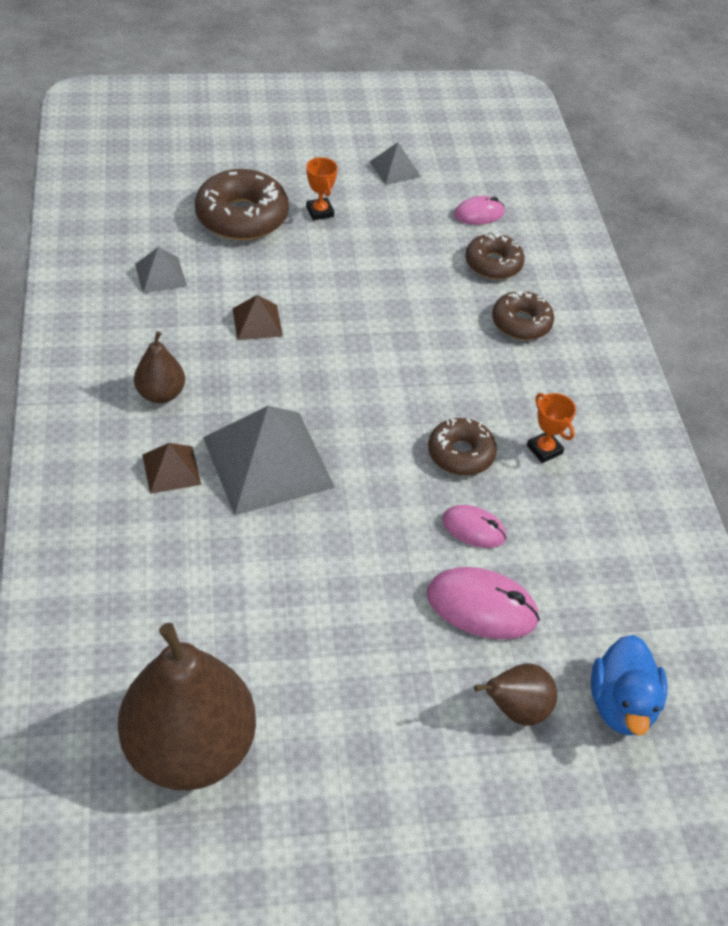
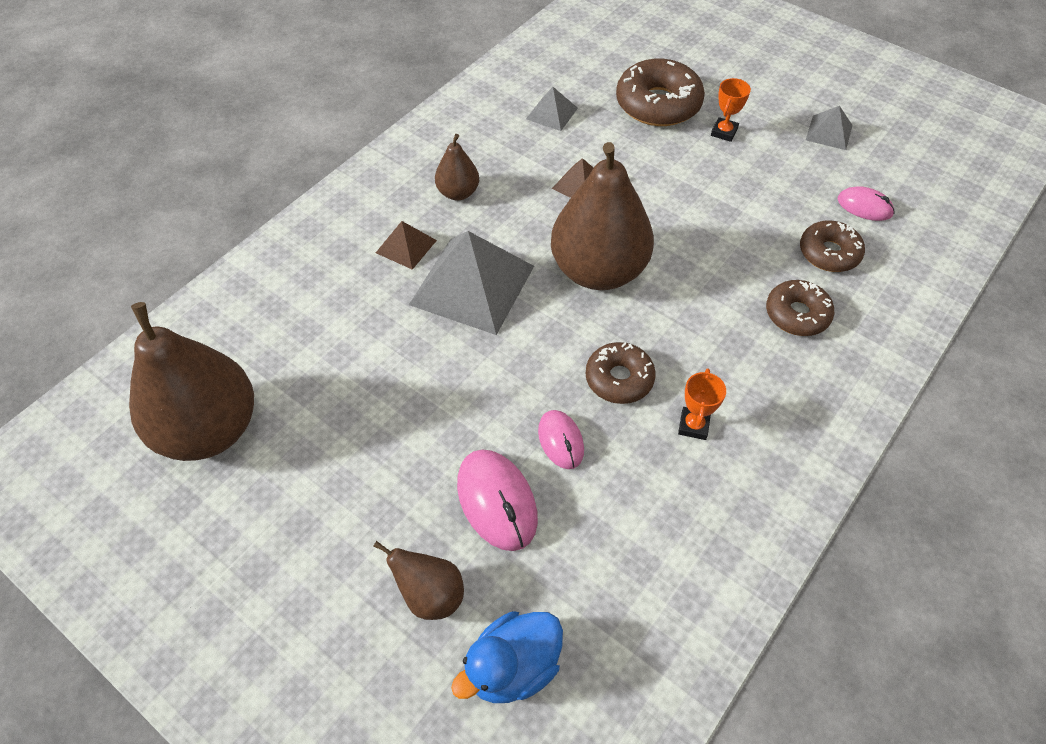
camera: 50 degrees right, 5 degrees up
(352, 383) = (598, 270): none -> brown pear

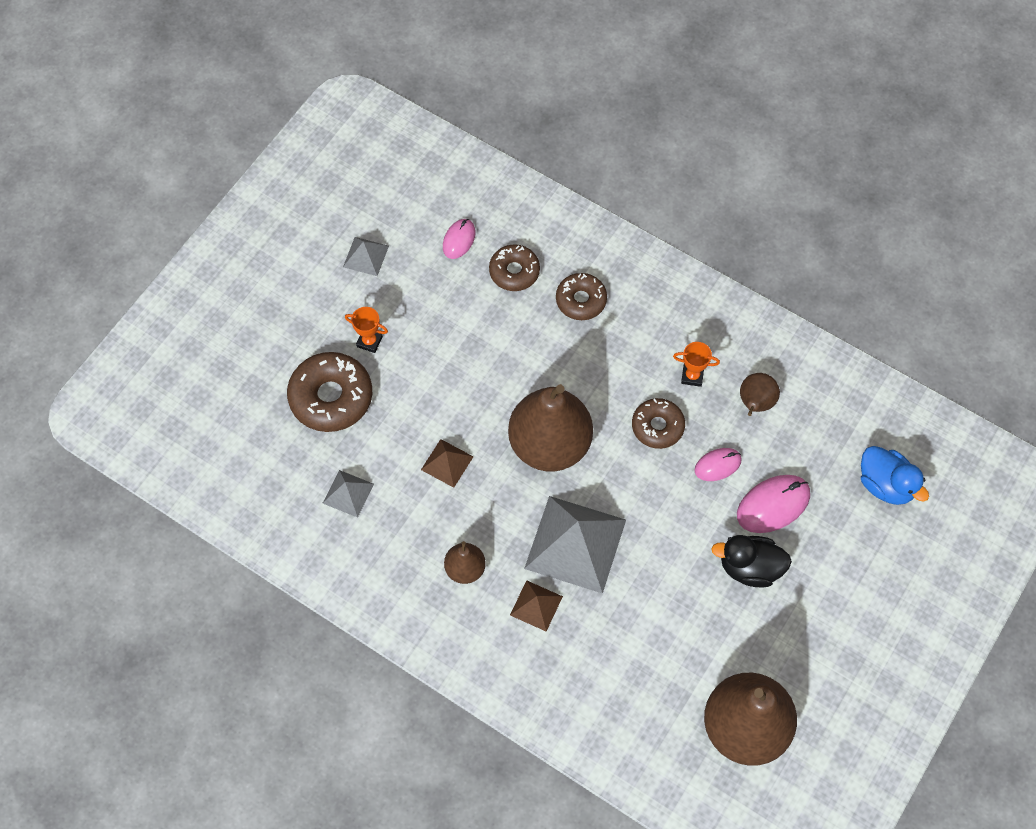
camera: 95 degrees left, 10 degrees up
(412, 461) = (750, 567): none -> black duck
(430, 595) = (848, 540): brown pear -> brown pear (755, 403)

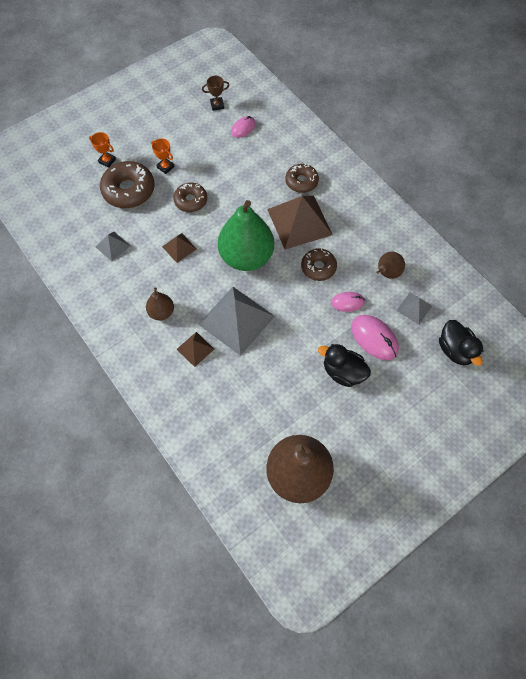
camera: 20 degrees right, 0 degrees up
(366, 256) = (185, 121): grey pyramid -> grey pyramid (414, 308)
(402, 213) = (217, 105): none -> brown trophy
(514, 272) = (268, 154): brown donut -> brown donut (191, 201)
(549, 444) = (246, 257): brown pear -> green pear
(603, 365) = (299, 222): none -> brown pyramid
(692, 376) = (352, 245): orange trophy -> orange trophy (107, 161)
(773, 505) = (374, 338): pink mouse -> pink mouse turned 60 degrees clockwise
(885, 484) = (455, 350): blue duck -> black duck

